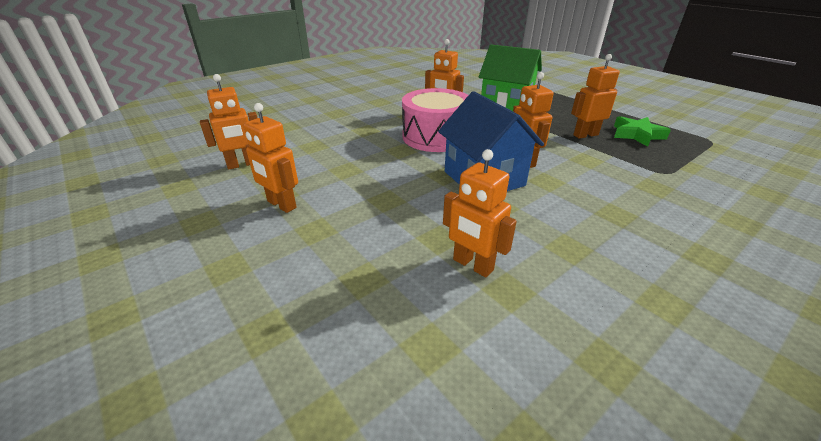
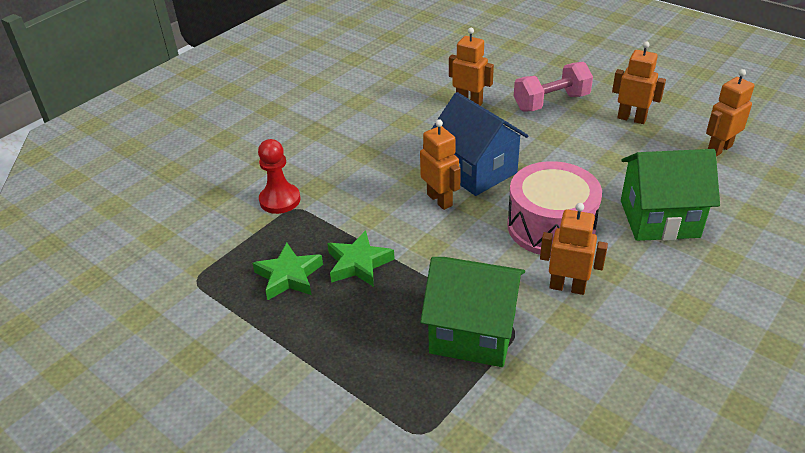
camera: 170 degrees right, 5 degrees up
(353, 131) = (659, 218): none -> green house
(355, 243) = (551, 102): none -> pink dumbbell
(585, 135) = (359, 263): orange robot -> green star
(687, 180) = (280, 200): none -> red pawn

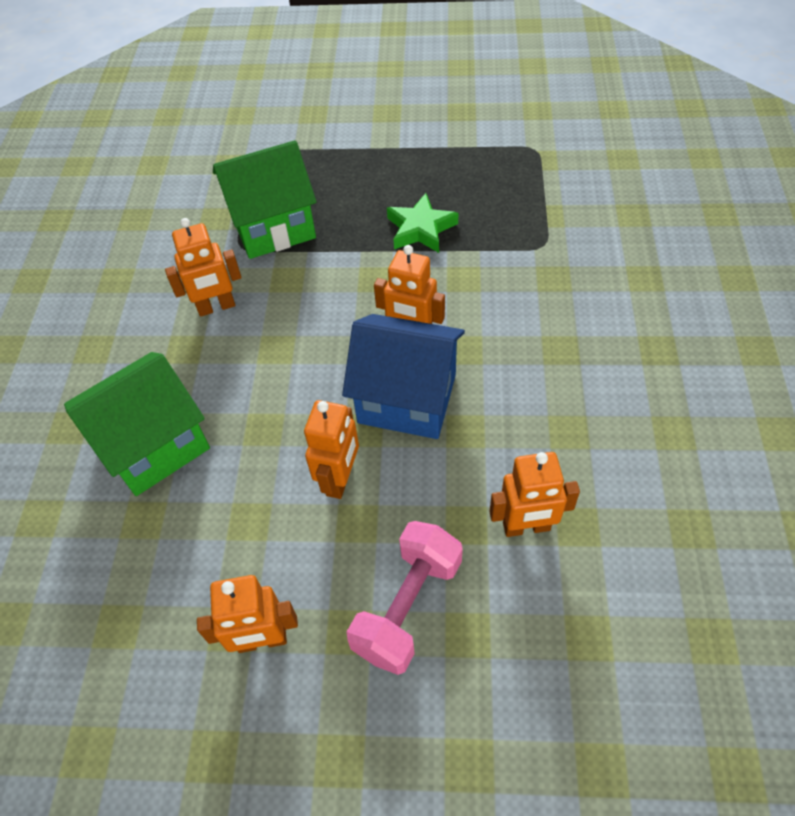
camera: 145 degrees right, 15 degrees up
(280, 200) = (568, 244): red pawn -> none
(289, 276) = (466, 189): green star -> none
(551, 226) = (270, 366): pink drum -> none
(719, 149) = (105, 638): orange robot -> orange robot (340, 479)

